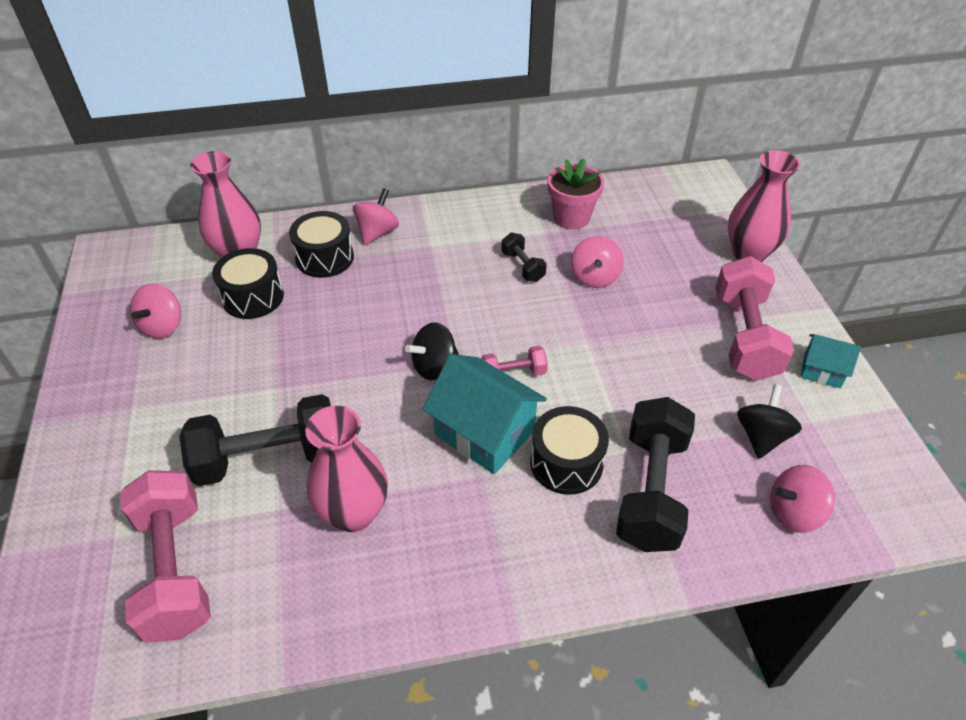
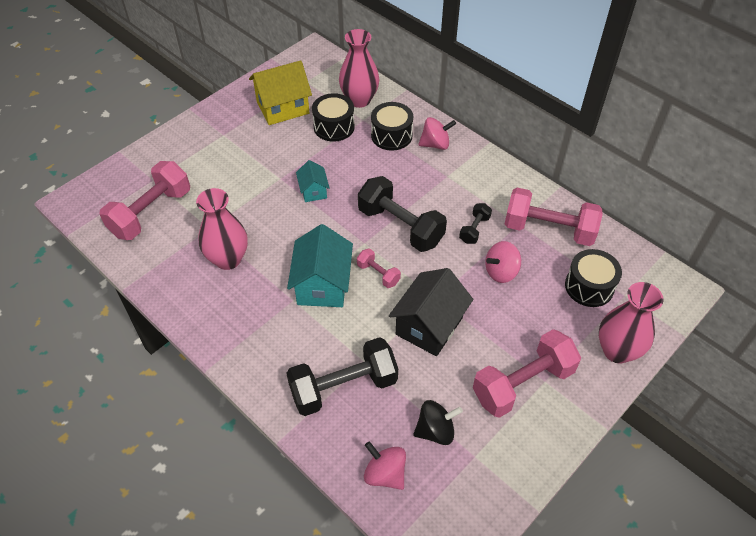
camera: 55 degrees right, 5 degrees up
(162, 326) = (283, 108): pink spinning top -> yellow house
(268, 458) = (235, 205): black dumbbell -> black dumbbell (400, 226)
(434, 366) = (352, 234): black spinning top -> none
(566, 463) = (331, 335): black drum -> black drum (589, 286)
(571, 218) = (549, 230): pink flower pot -> pink dumbbell
(620, 369) = (429, 326): none -> black house
(822, 371) = (530, 446): turquoise house -> turquoise house (313, 191)

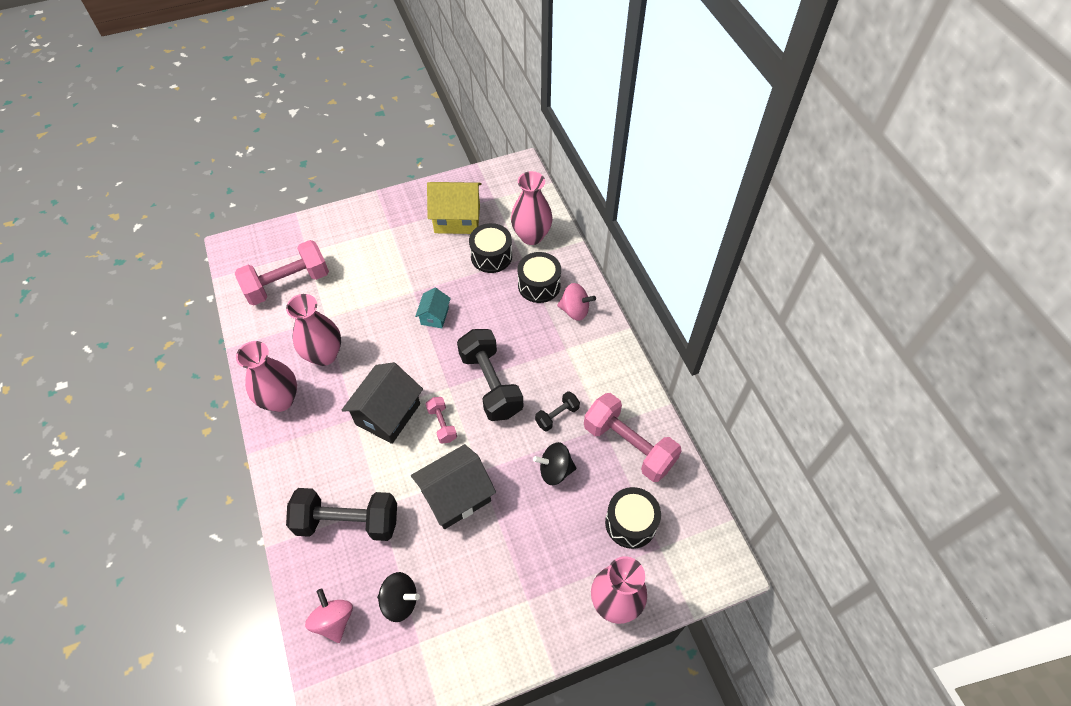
camera: 25 degrees right, 5 degrees up
(209, 312) = (280, 400): none -> pink vase
(322, 285) = (388, 414): turquoise house -> black house
(501, 272) = (555, 470): pink spinning top -> black spinning top
(522, 384) = (505, 593): pink dumbbell -> none

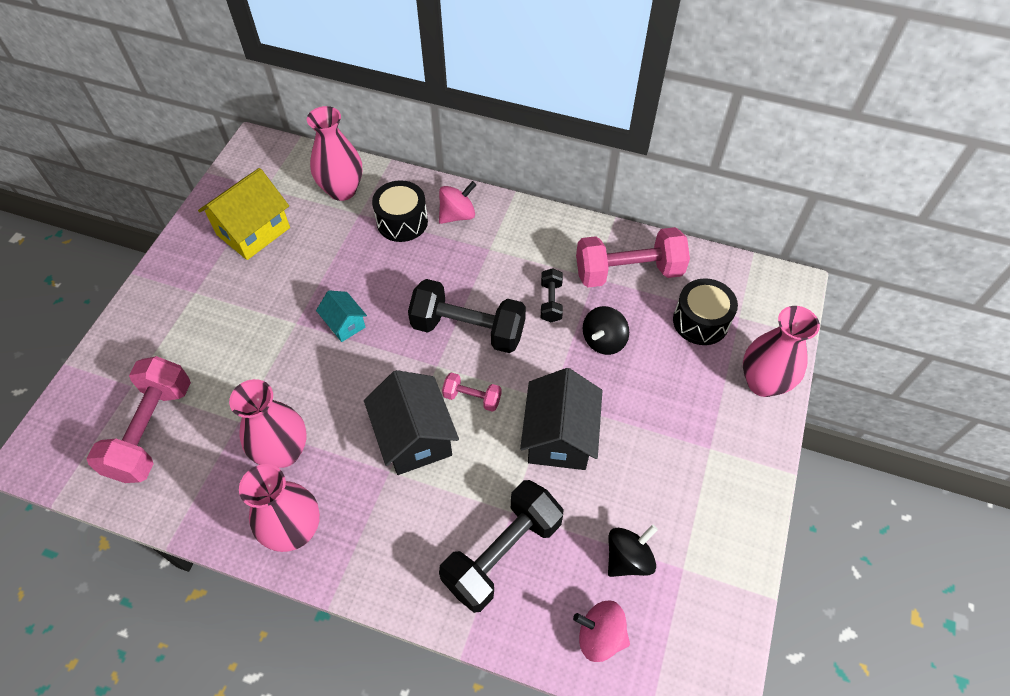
camera: 50 degrees left, 0 degrees up
(491, 256) = (328, 234): black drum -> none

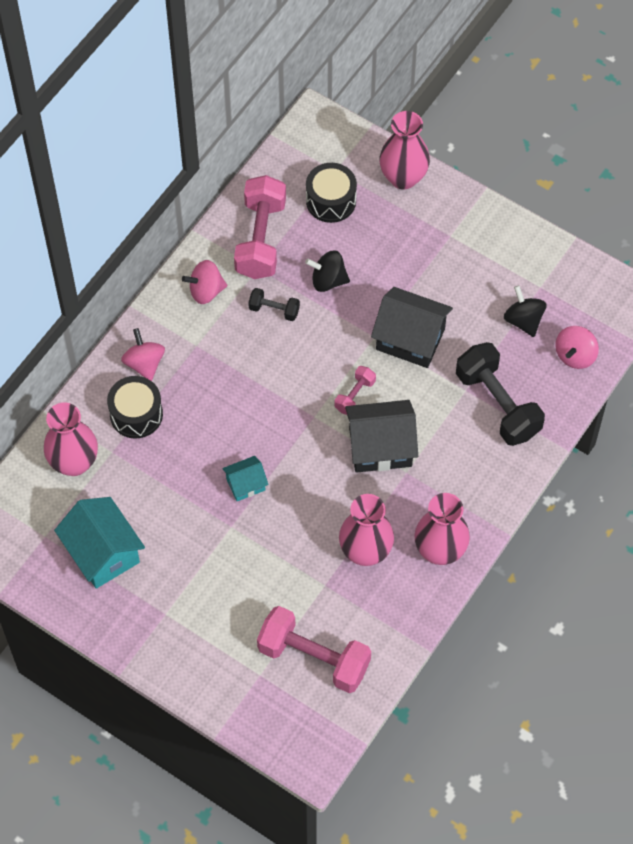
camera: 75 degrees left, 5 degrees up
(253, 231) = (103, 553): yellow house -> turquoise house
(468, 329) = (283, 383): black dumbbell -> none
(552, 242) = (206, 291): none -> pink spinning top
(603, 341) = (328, 280): black spinning top -> black spinning top turned 135 degrees clockwise

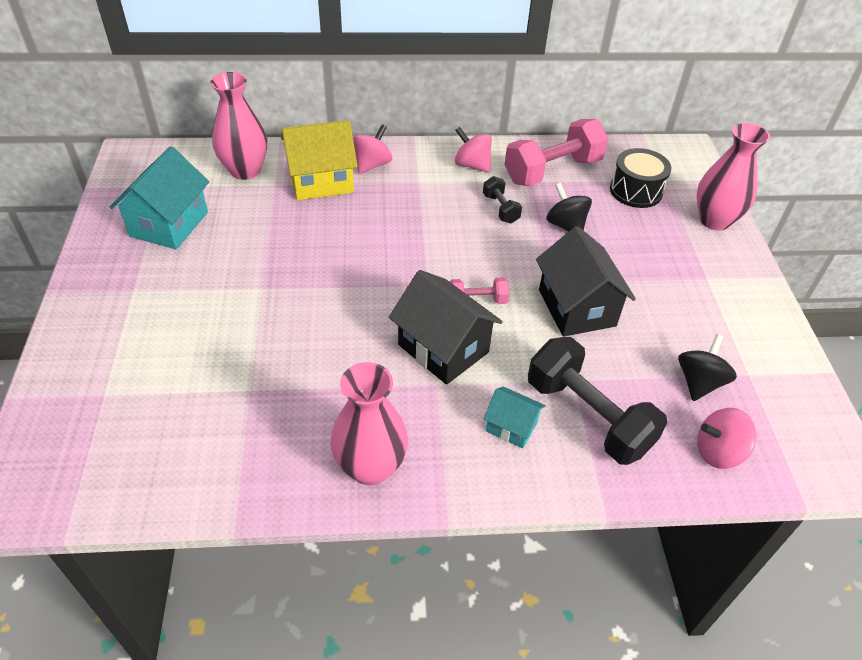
camera: 50 degrees right, 15 degrees down
(136, 414) = (321, 181): black drum -> yellow house
(245, 484) = (314, 276): turquoise house -> turquoise house (511, 427)
(314, 658) = (153, 428): pink dumbbell -> none
(365, 551) = (315, 402): pink vase -> none
(497, 404) = (588, 416): black dumbbell -> black dumbbell turned 60 degrees counterclockwise

